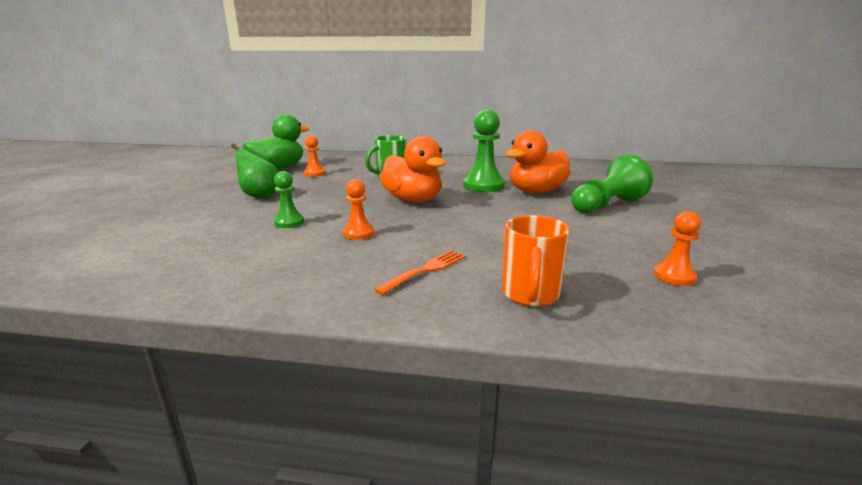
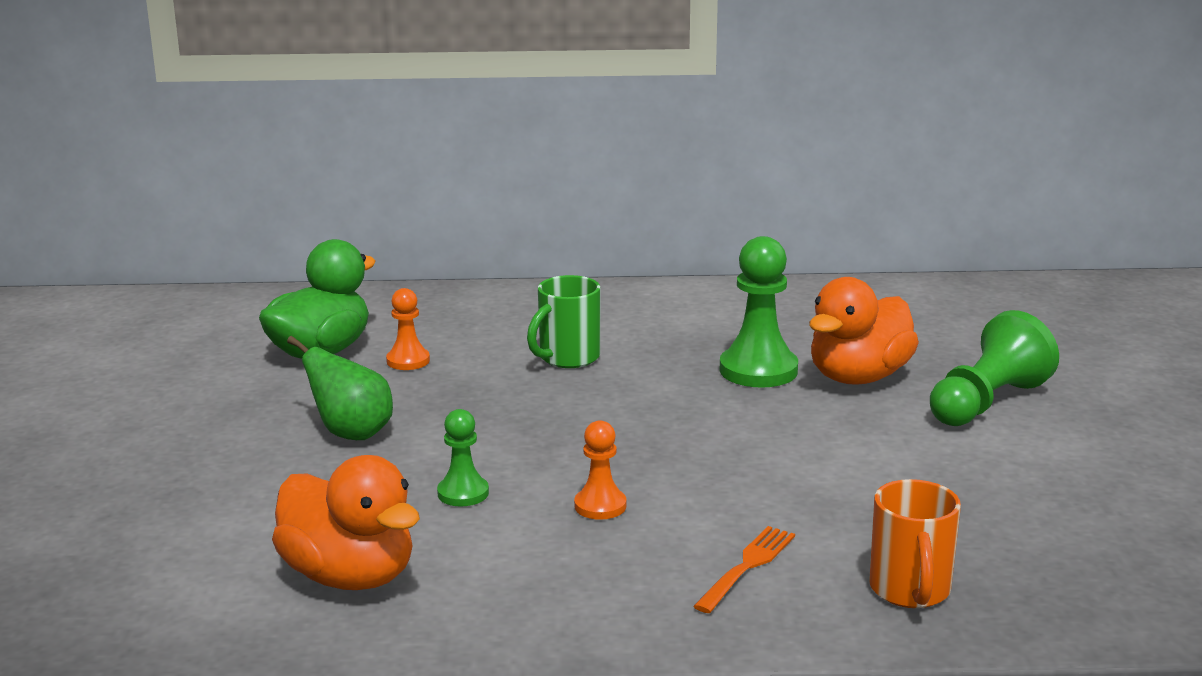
camera: 10 degrees left, 0 degrees up
(413, 200) = (647, 419): orange duck -> orange duck (350, 576)
(674, 276) = (1098, 540): orange pawn -> none

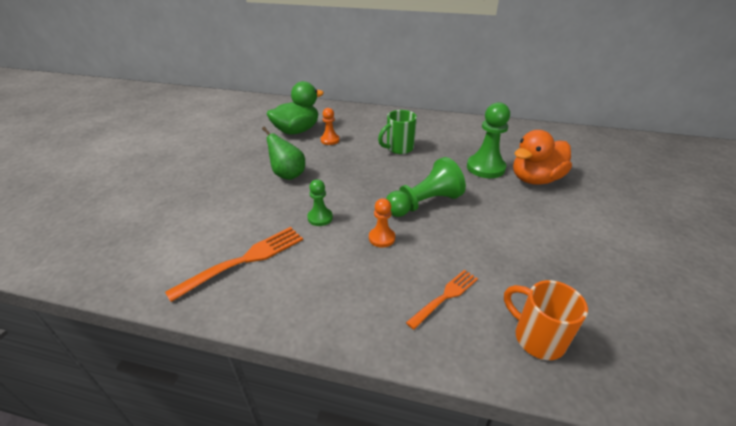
camera: 15 degrees right, 15 degrees up
(350, 576) = (243, 261): orange duck -> orange fork
(910, 591) = (537, 338): orange mug -> orange mug turned 120 degrees clockwise
(987, 403) = (602, 205): green pawn -> green pawn (424, 203)

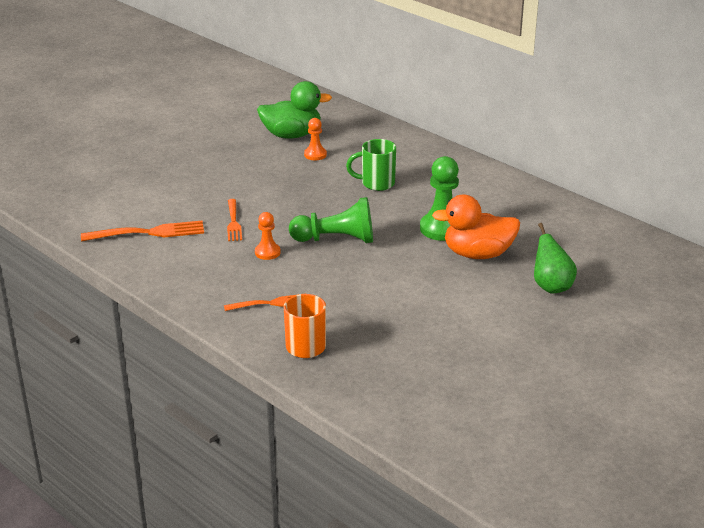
camera: 30 degrees right, 5 degrees down
(287, 175) = (240, 177): green pear -> green pear (551, 286)
(320, 218) = (233, 222): green pawn -> orange fork

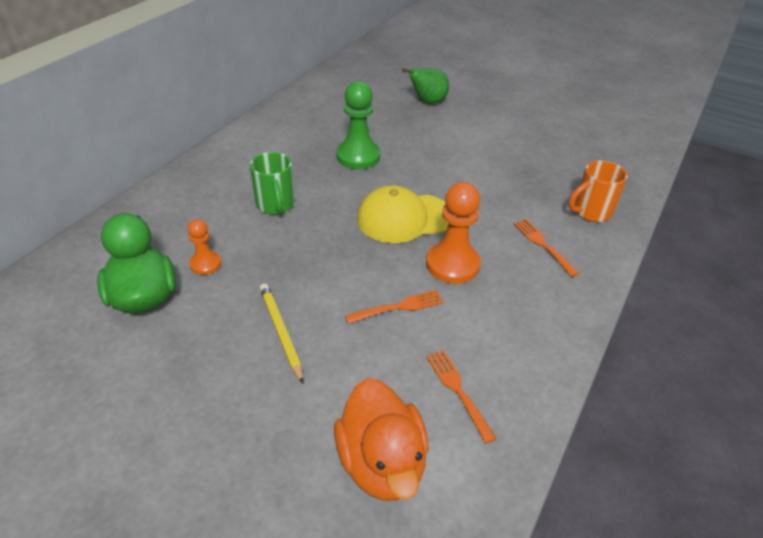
camera: 105 degrees left, 10 degrees up
(148, 233) = (458, 391): orange fork -> orange fork, size x0.64
(234, 178) = (281, 332): none -> yellow pencil
(267, 252) = (452, 264): orange pawn -> orange pawn, size x1.79
(336, 239) = (404, 218): green pawn -> yellow cap
(477, 254) = (395, 135): orange duck -> orange duck (381, 462)

